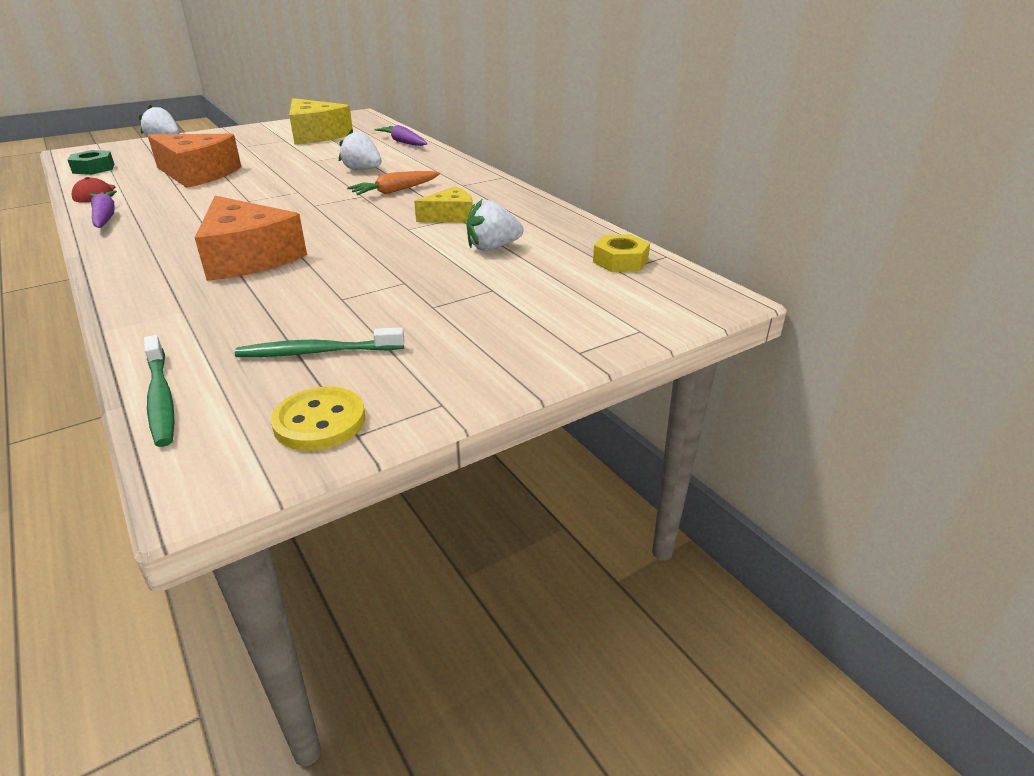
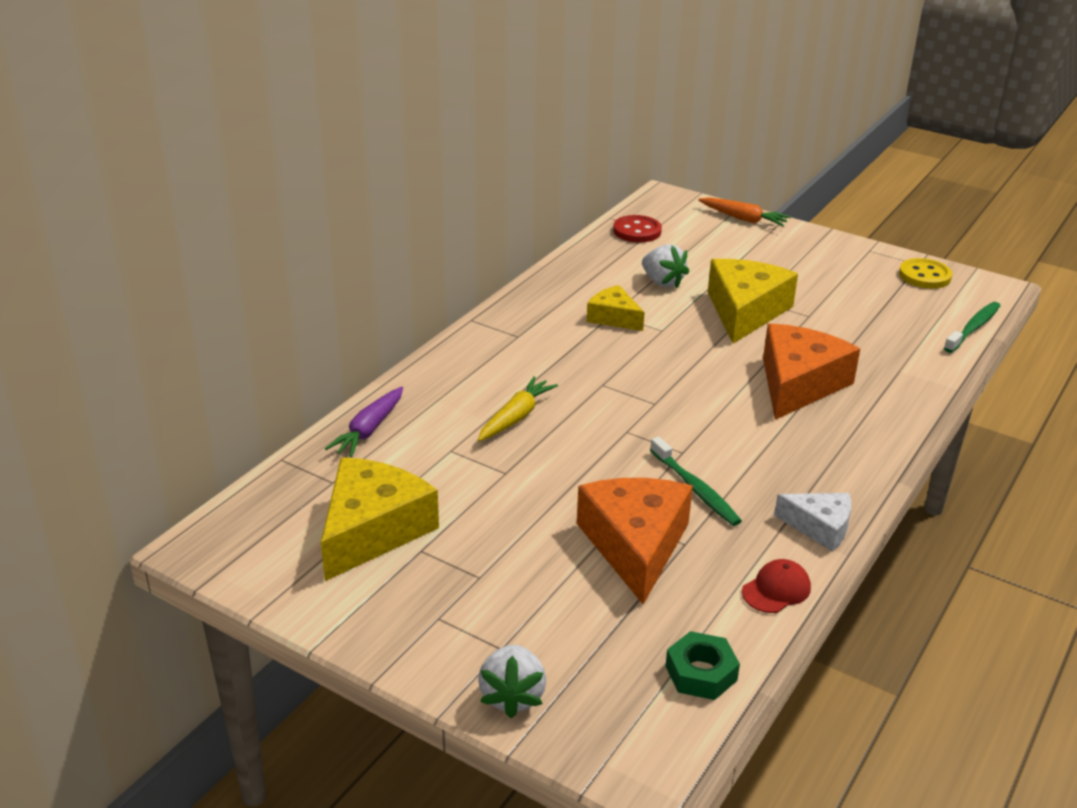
camera: 115 degrees left, 0 degrees up
(105, 217) = (820, 527): purple carrot -> white cheese
(317, 352) = (875, 299): green toothbrush -> green toothbrush (695, 489)
(362, 170) = (516, 417): white strawberry -> yellow carrot
(392, 269) = (745, 311): none -> yellow cheese
(395, 191) = (572, 369): orange carrot -> orange carrot (743, 219)
(620, 261) = (637, 231): yellow nut -> red button

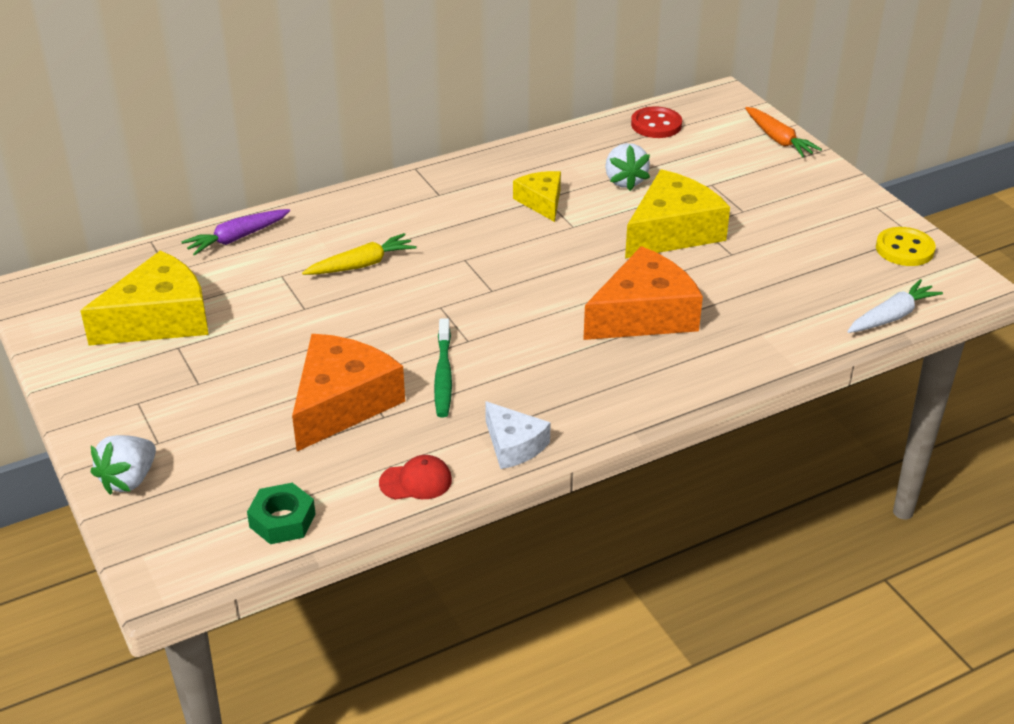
camera: 30 degrees right, 5 degrees up
(973, 328) = (892, 316): green toothbrush -> white carrot

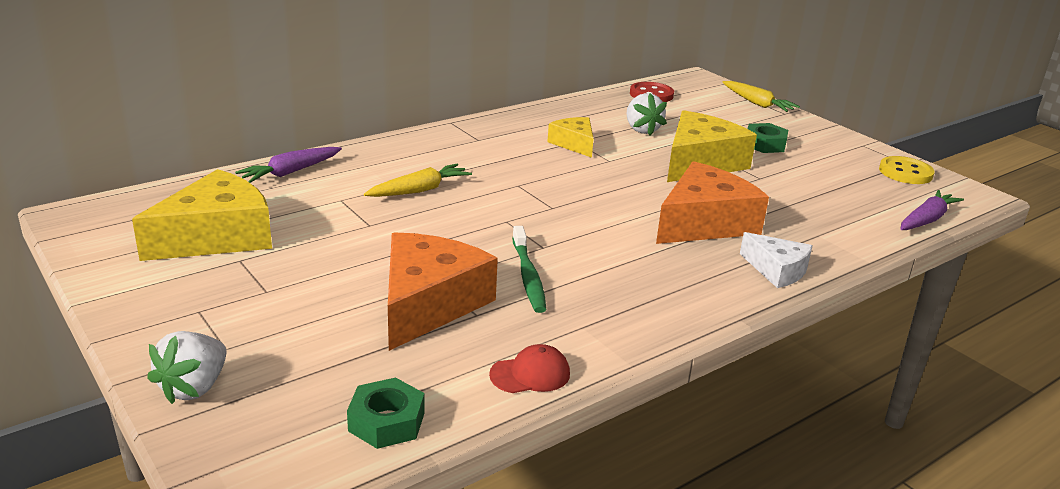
camera: 10 degrees left, 10 degrees down
(513, 445) = (623, 335): white cheese -> white cheese (777, 270)
(759, 204) = (764, 144): none -> green nut
(778, 139) = (757, 103): orange carrot -> yellow carrot
(892, 316) = (926, 220): white carrot -> purple carrot

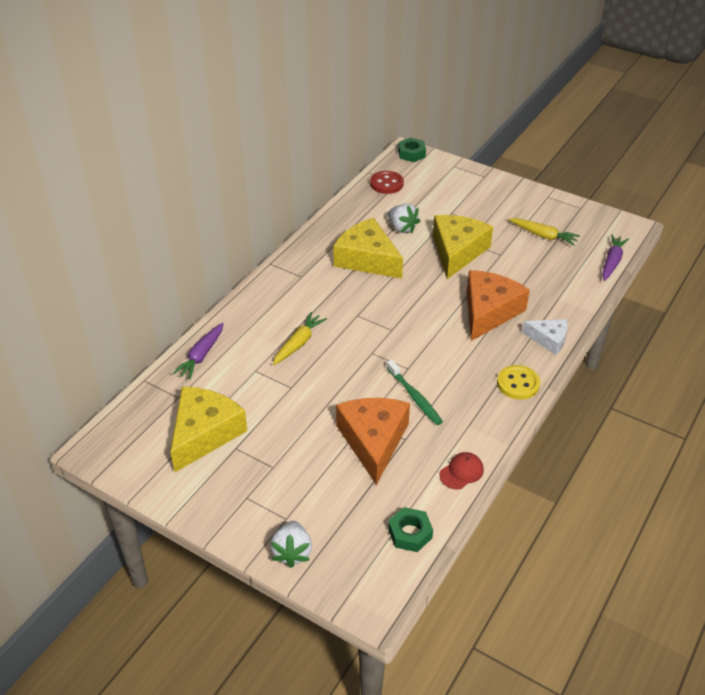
camera: 20 degrees left, 15 degrees up
(574, 144) = (367, 259): yellow cheese -> yellow cheese, size x1.78
(757, 103) = (462, 171): yellow carrot -> yellow carrot (543, 236)
(764, 144) = (487, 217): green nut -> green nut (411, 153)
(905, 172) = (583, 218): yellow button -> yellow button (518, 384)

